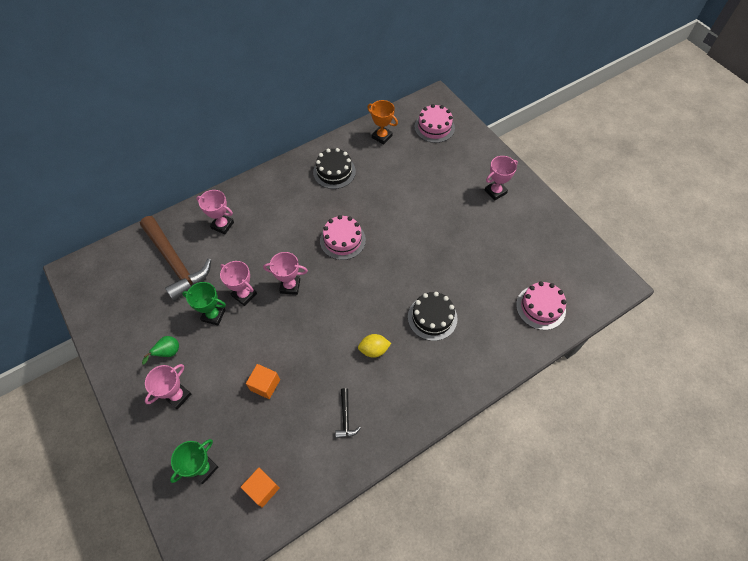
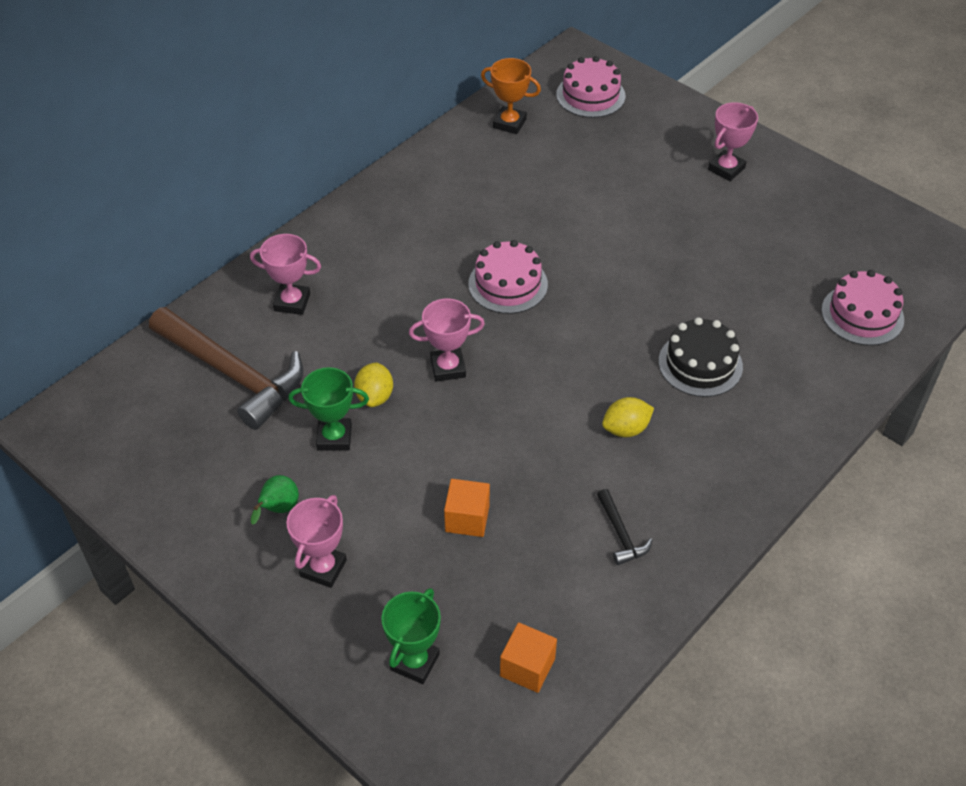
camera: 15 degrees left, 10 degrees down
(244, 295) = (375, 396): pink trophy -> yellow lemon
(334, 172) = (451, 188): black cake -> none

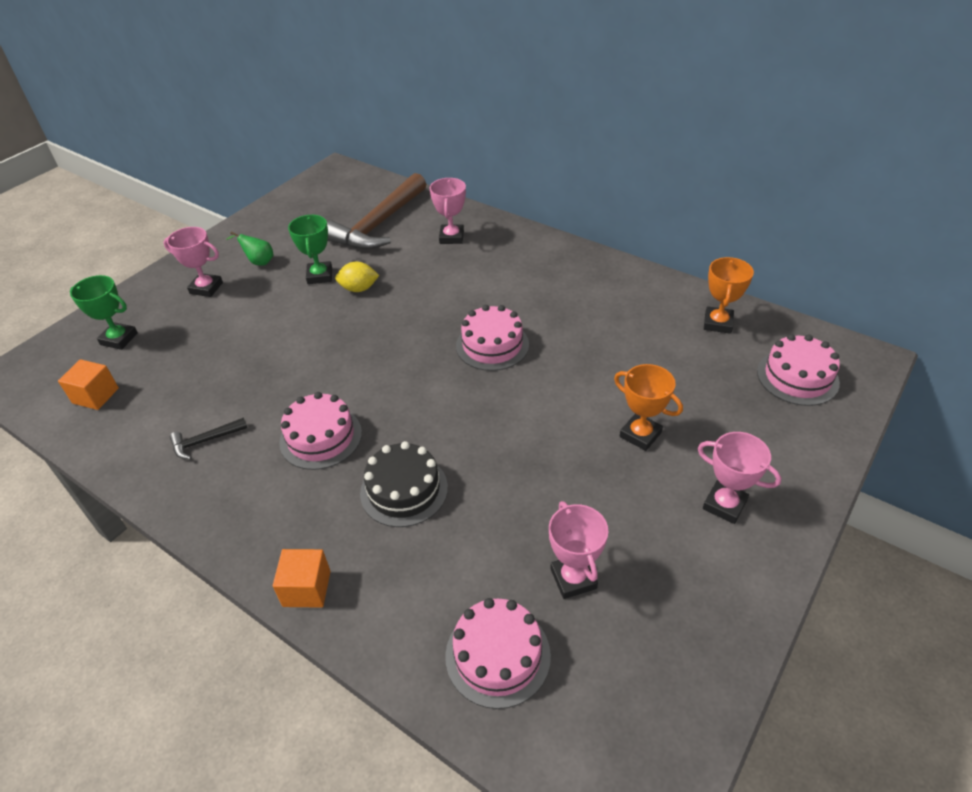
camera: 85 degrees right, 5 degrees down
(448, 368) = (390, 322): pink trophy -> pink trophy (573, 578)
(467, 518) = (236, 350): orange cube -> orange cube (307, 588)
(626, 429) = (321, 437): yellow lemon -> pink cake
(647, 200) = (640, 434): none -> orange trophy

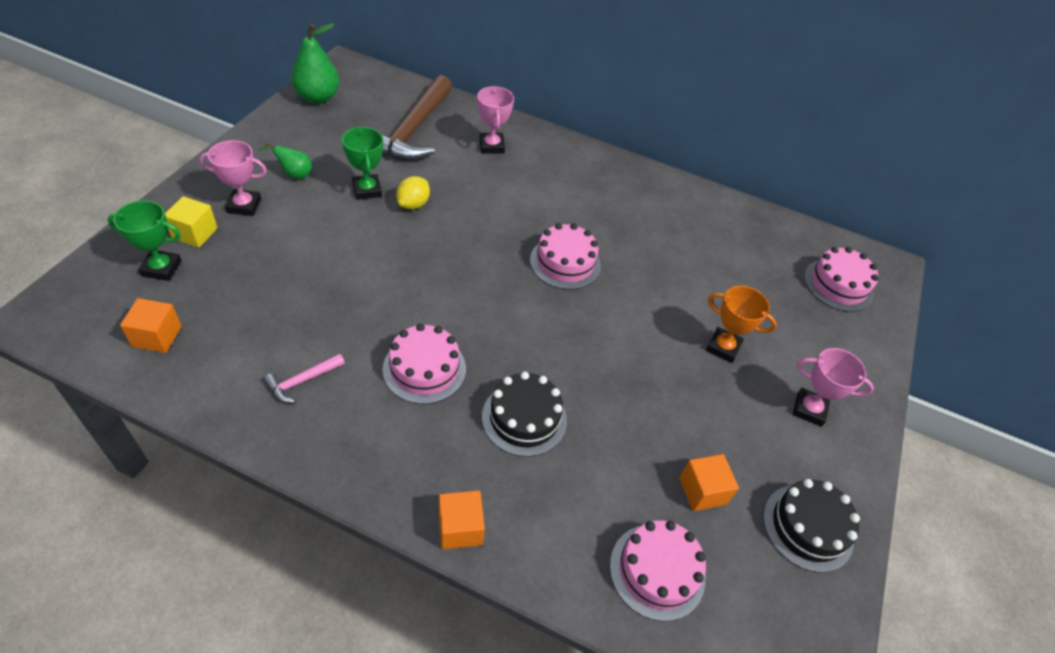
camera: 20 degrees left, 5 degrees up
(157, 310) = (195, 233): none -> yellow cube
(205, 441) = (302, 381): black hammer -> pink hammer
(301, 197) = (317, 97): none -> green pear
(359, 289) = (413, 204): yellow lemon -> yellow lemon turned 45 degrees counterclockwise
(573, 578) = (702, 491): pink trophy -> orange cube
(687, 630) = (808, 527): none -> black cake
(717, 323) = (761, 234): orange trophy -> none

